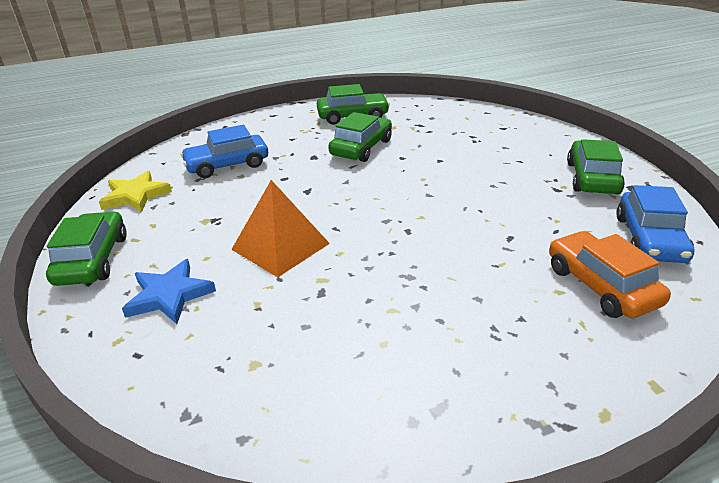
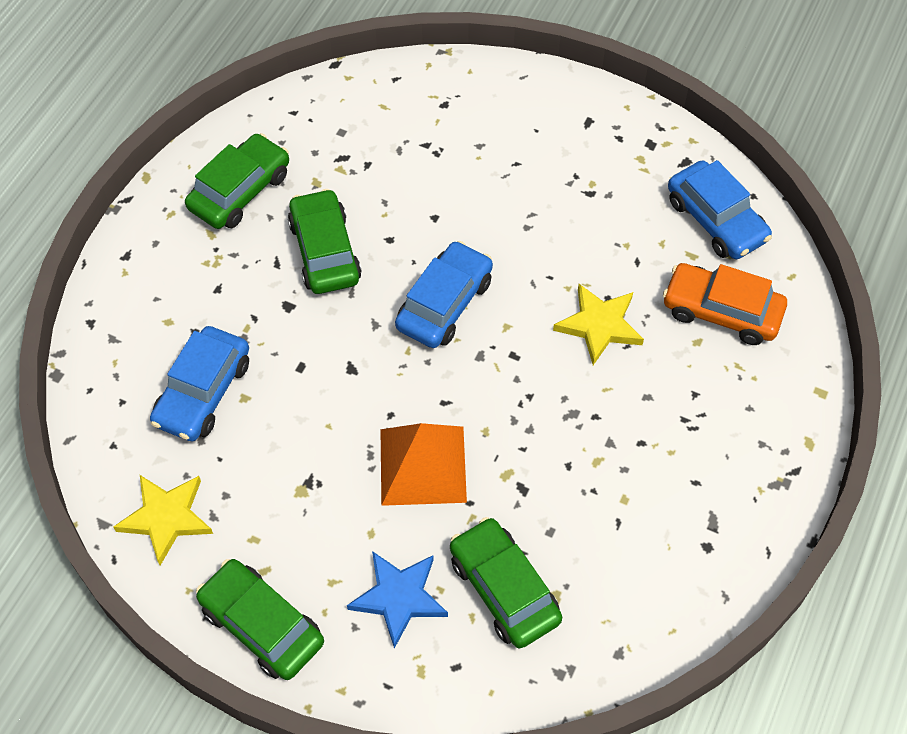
camera: 45 degrees left, 25 degrees up
(396, 191) = (444, 303): none -> blue car
(487, 245) = (599, 325): none -> yellow star
(592, 178) = (607, 151): green car -> green car (504, 589)

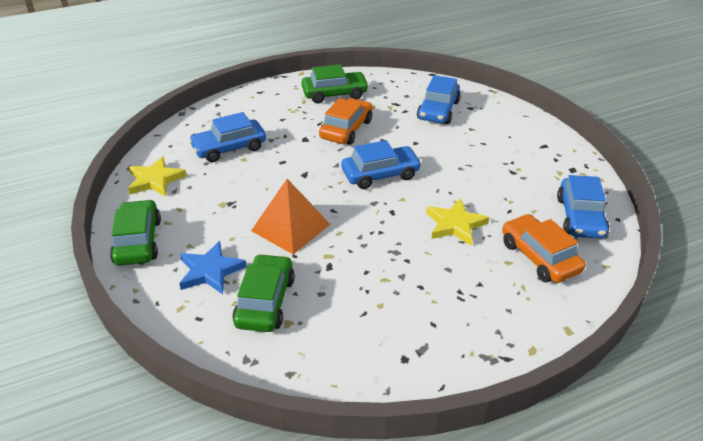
camera: 40 degrees right, 20 degrees down
(324, 251) = (346, 129): green car -> orange car
(409, 136) = (438, 110): none -> blue car

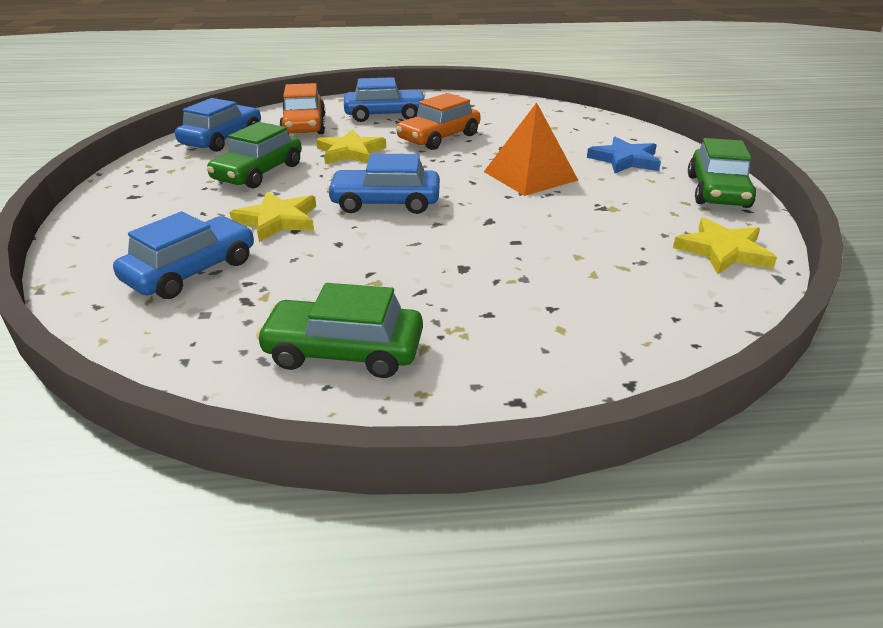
camera: 160 degrees left, 5 degrees down
(229, 148) = (602, 277): blue car -> blue car (385, 115)
(265, 301) = (571, 138): green car -> green car (259, 173)
(346, 129) = (382, 269): orange car -> orange car (439, 138)
(432, 147) = (278, 220): none -> yellow star

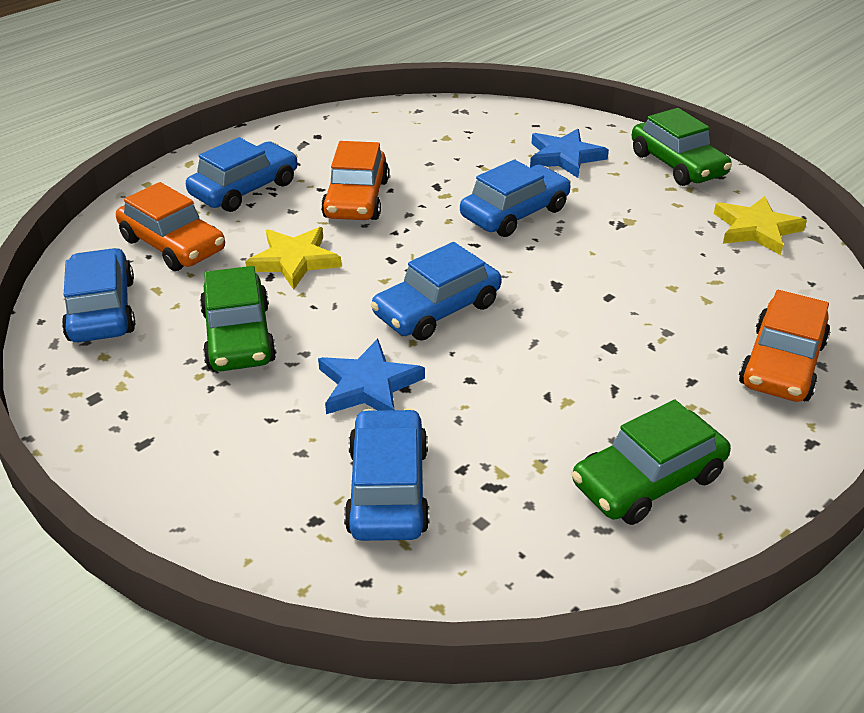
camera: 40 degrees left, 5 degrees up
(278, 220) = (368, 385): yellow star -> blue star
(530, 176) = (514, 213): orange pyramid -> blue car
(587, 340) = (782, 364): none -> orange car

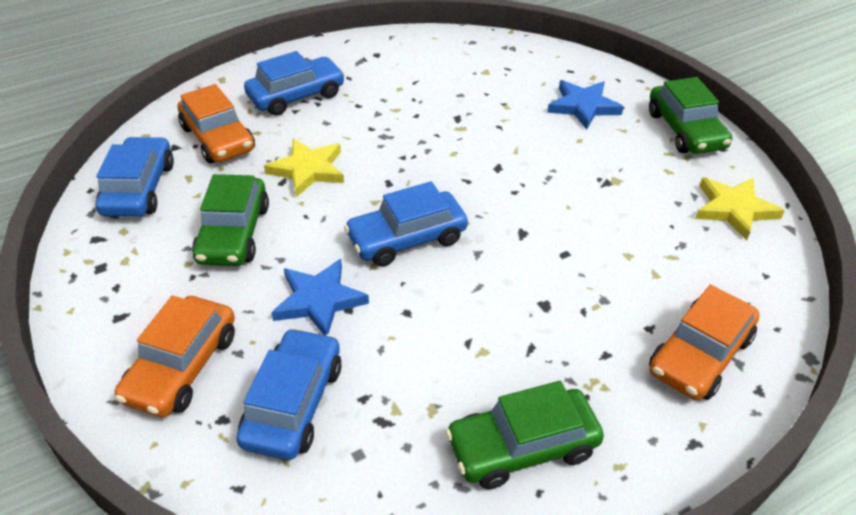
camera: 15 degrees right, 5 degrees up
(356, 199) = (384, 120): orange car -> orange car (182, 367)
(514, 213) = (514, 155): blue car -> none

